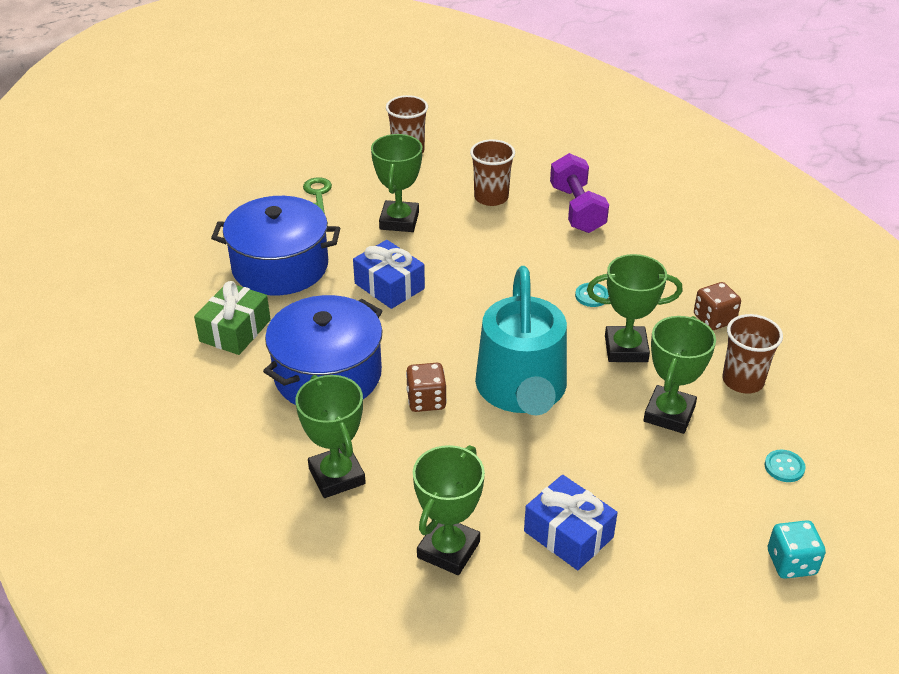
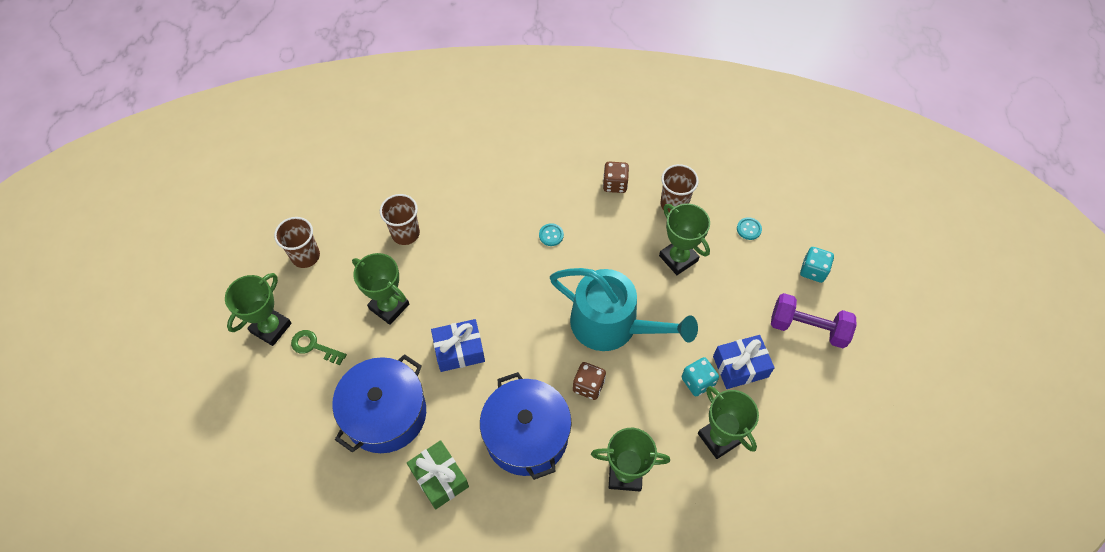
camera: 60 degrees left, 20 degrees up
(511, 498) = (697, 382): none -> turquoise dice
(577, 209) = (457, 190): purple dumbbell -> purple dumbbell (808, 328)
(626, 349) = (611, 246): green trophy -> green trophy (271, 328)

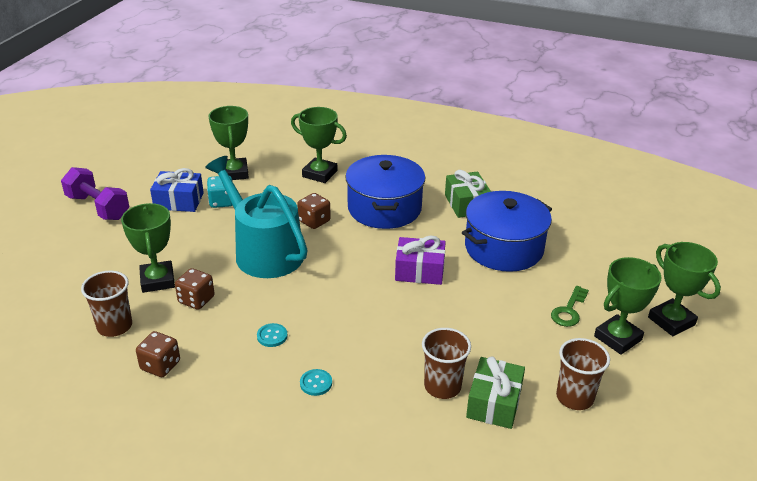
camera: 160 degrees left, 25 degrees down
(314, 346) = (569, 310): green key -> green key turned 75 degrees clockwise
(365, 232) = (494, 403): none -> green gift
(389, 306) = (481, 322): green trophy -> green trophy (671, 321)
(459, 350) = (419, 271): blue gift -> purple gift
(632, 249) = (196, 300): none -> brown dice
(749, 229) = (64, 283): turquoise button -> turquoise button (316, 383)
(813, 271) = (45, 239): turquoise dice -> none

